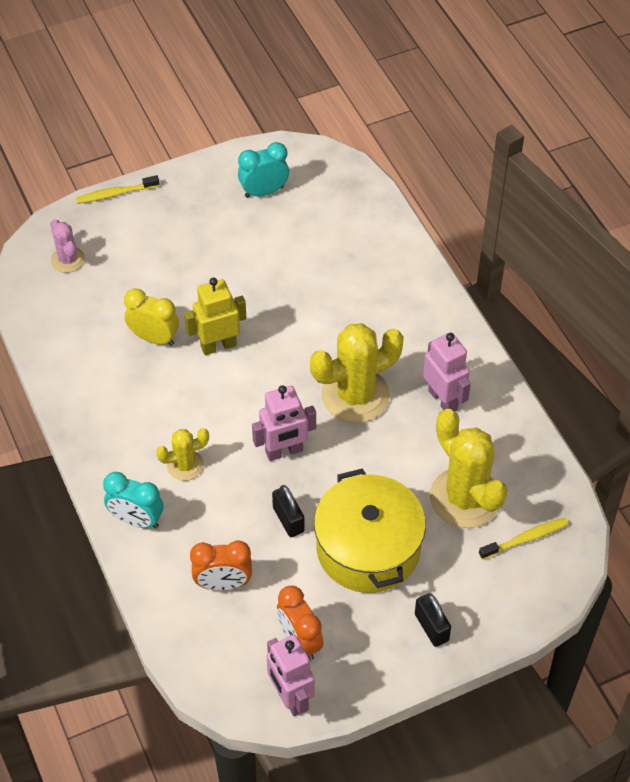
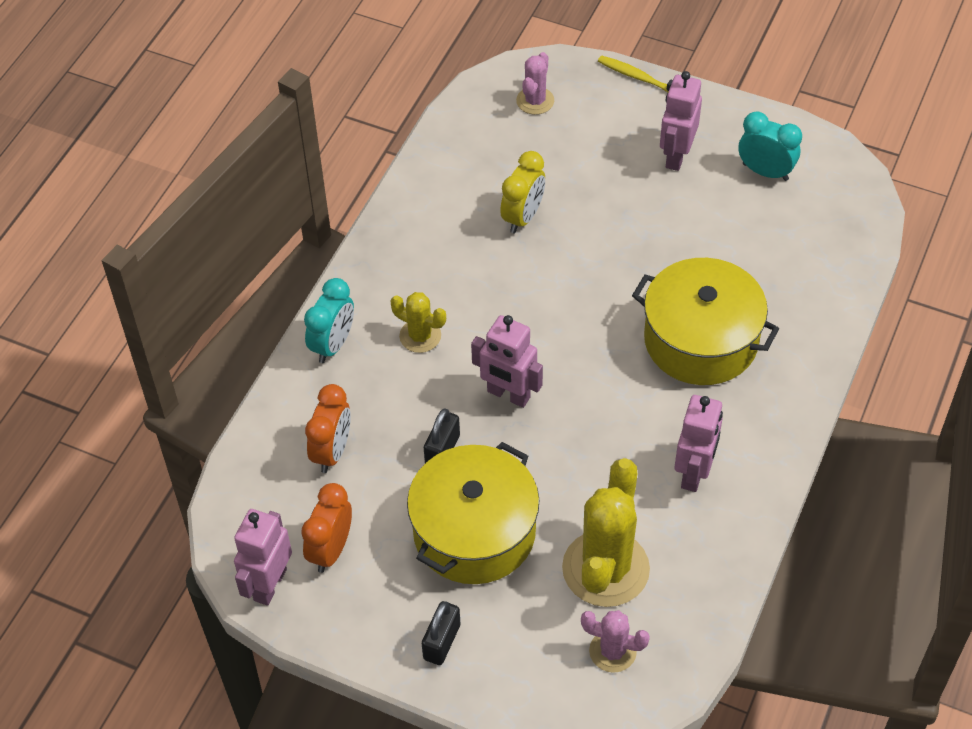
camera: 50 degrees right, 0 degrees up
(136, 520) = (333, 344): turquoise clock -> turquoise clock turned 135 degrees counterclockwise
(154, 338) = (523, 217): yellow clock -> yellow clock turned 45 degrees clockwise
(200, 224) = (676, 156): none -> pink robot
(218, 346) = (565, 266): yellow robot -> none
(223, 584) = (332, 451): orange clock -> orange clock turned 120 degrees counterclockwise
(352, 321) = (701, 340): none -> yellow pot
(355, 395) = (624, 402): yellow cactus -> none
(526, 539) = (612, 651): yellow toothbrush -> pink cactus

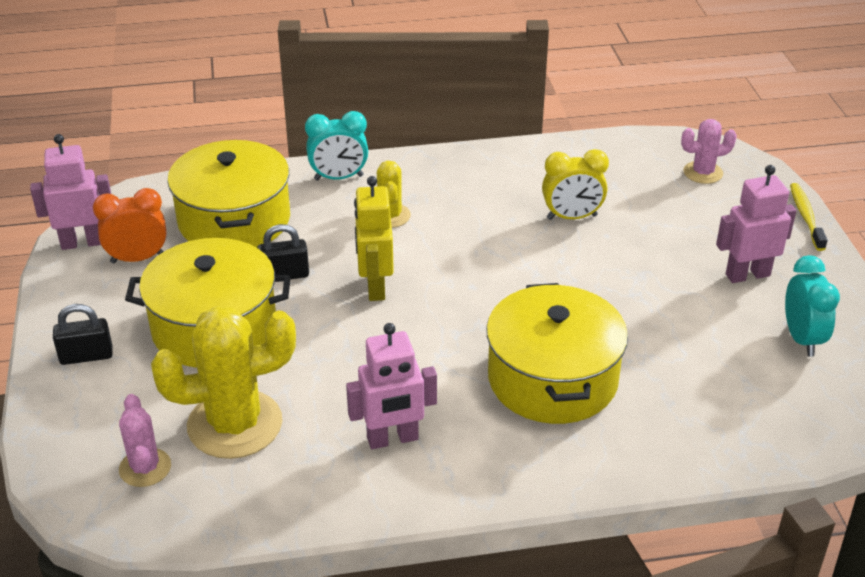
camera: 55 degrees right, 15 degrees down
(332, 451) = (234, 220): orange clock -> yellow pot
(508, 395) = (375, 287): pink robot -> yellow robot

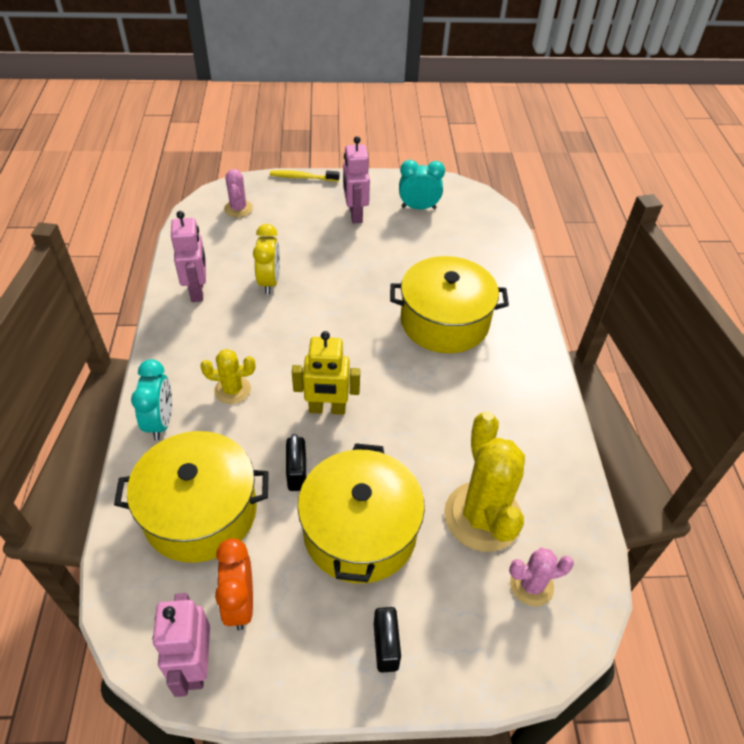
camera: 85 degrees left, 10 degrees up
(392, 439) = (500, 414): pink robot -> pink robot (197, 291)

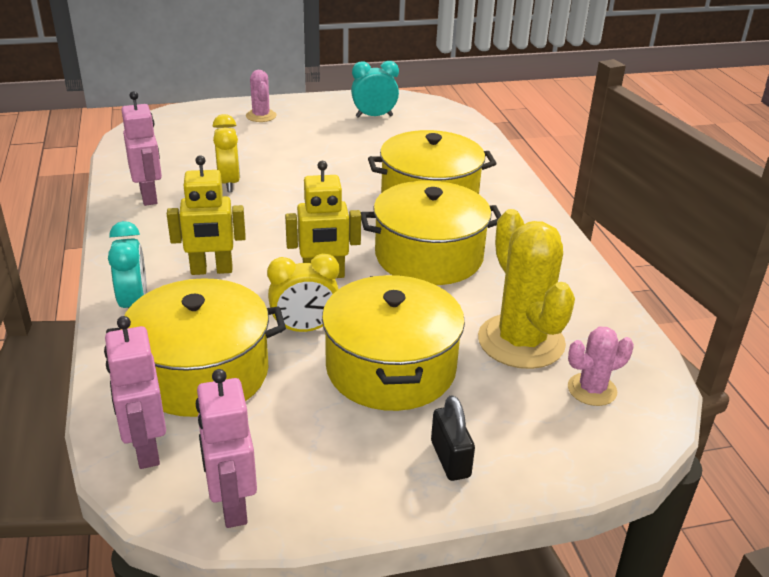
camera: 10 degrees left, 15 degrees down
(232, 390) = (211, 270): yellow cactus -> yellow robot
(238, 209) = (178, 130): pink cactus -> pink cactus (261, 116)
(240, 603) = (271, 444): orange clock -> none
(297, 473) = (305, 329): black padlock -> yellow clock
(302, 177) = (242, 103): yellow toothbrush -> none
(355, 214) = (308, 126): pink robot -> pink robot (146, 449)
(426, 398) = (429, 256): none -> yellow pot

